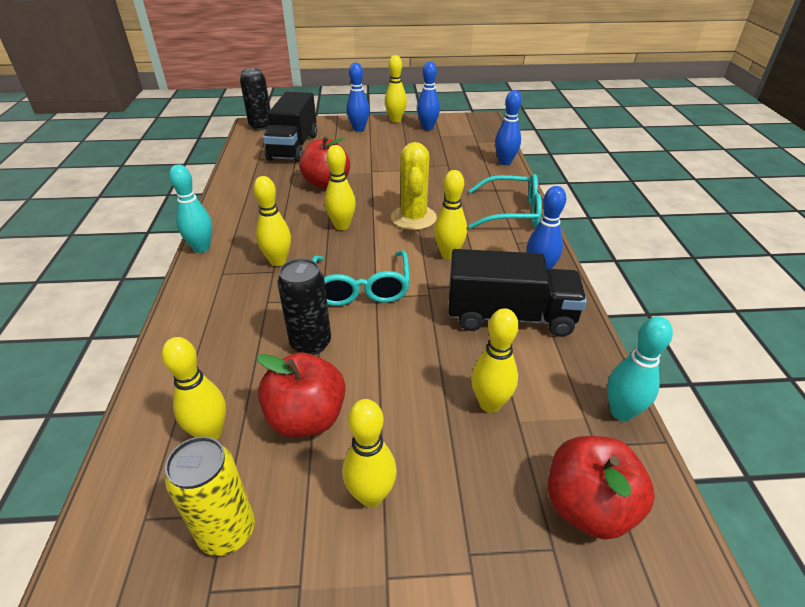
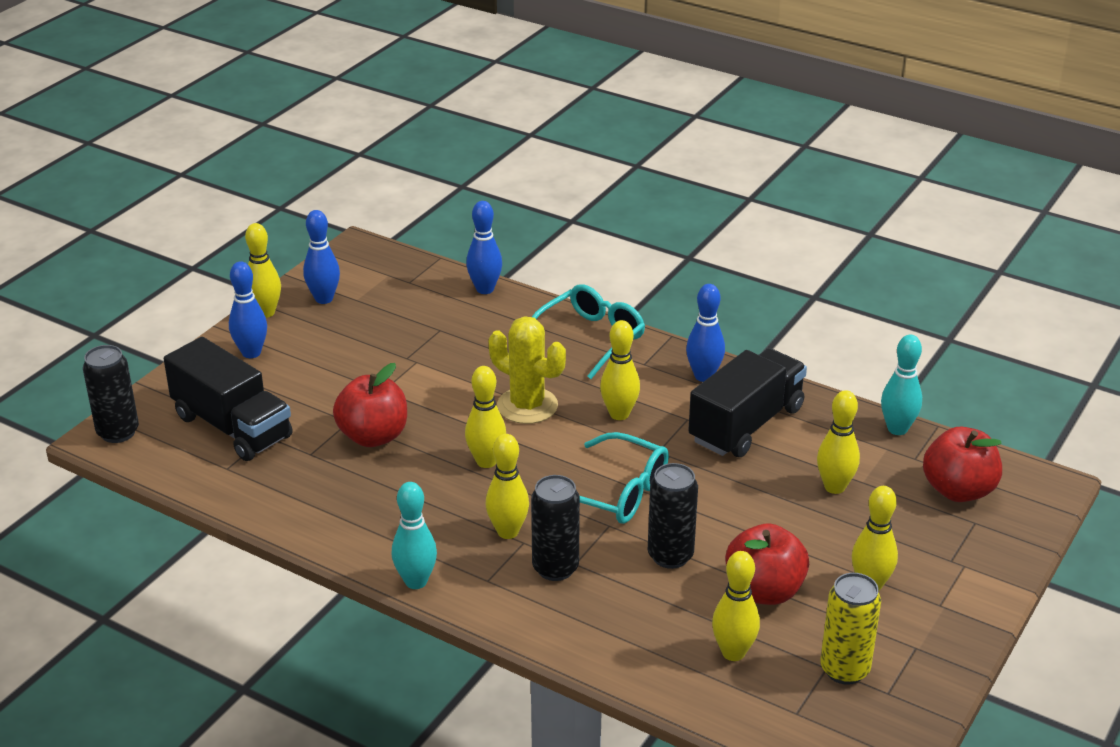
camera: 55 degrees left, 5 degrees down
(254, 295) = (555, 568): none -> black can

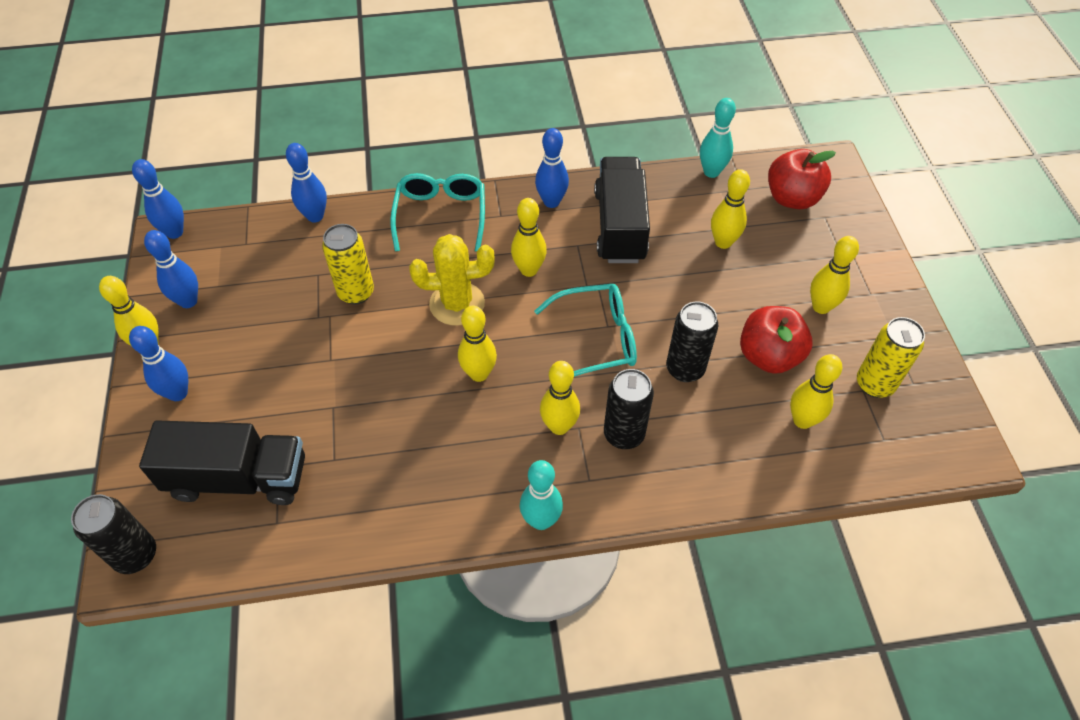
camera: 40 degrees left, 20 degrees up
(365, 249) = (174, 232): none -> blue bowling pin
(373, 436) = (368, 408): red apple -> none
(455, 356) = (356, 292): none -> yellow can

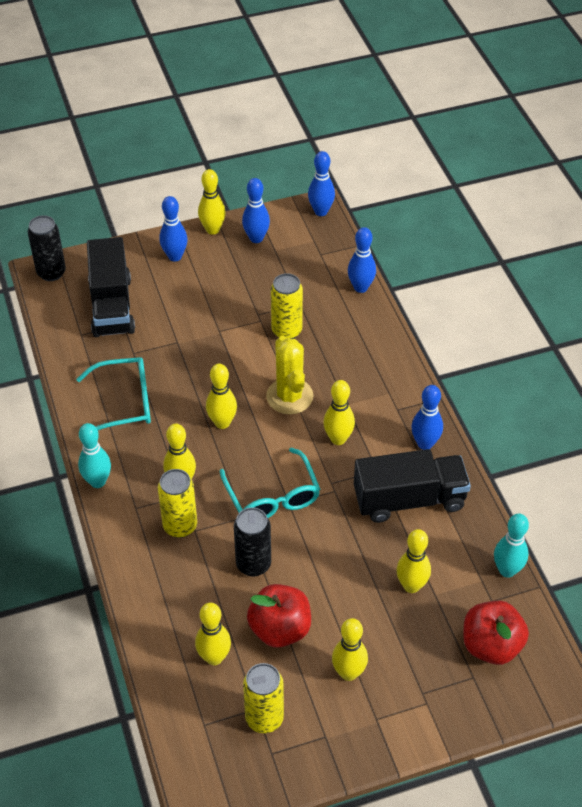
camera: 80 degrees right, 5 degrees down
(441, 216) = (384, 368): turquoise glasses -> turquoise glasses (124, 403)
(624, 434) = (180, 526): black can -> yellow can

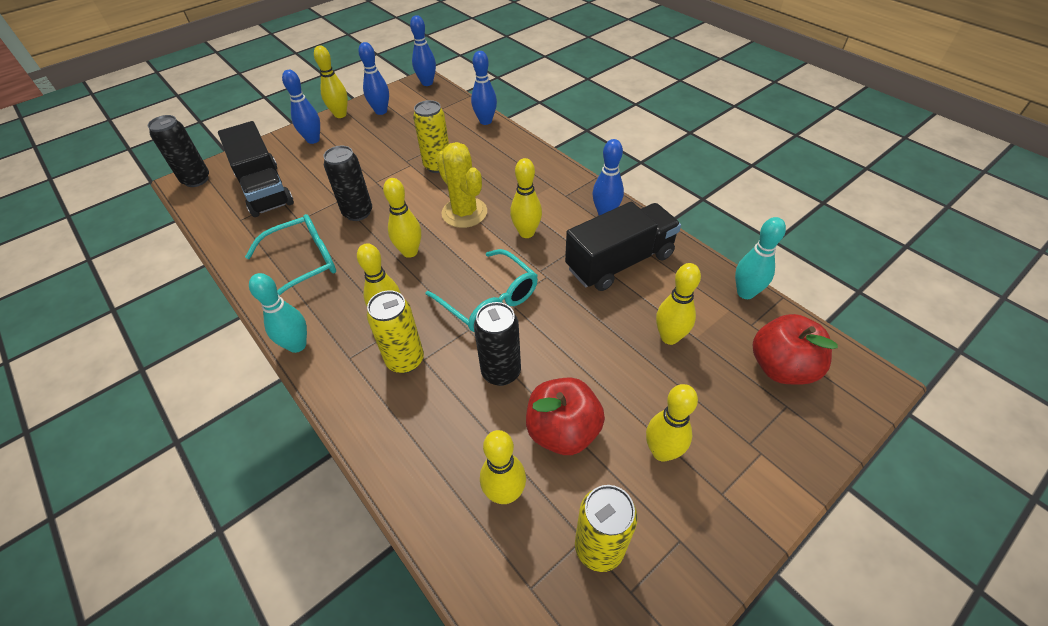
camera: 20 degrees left, 0 degrees up
(190, 363) = (358, 213): none -> black can

